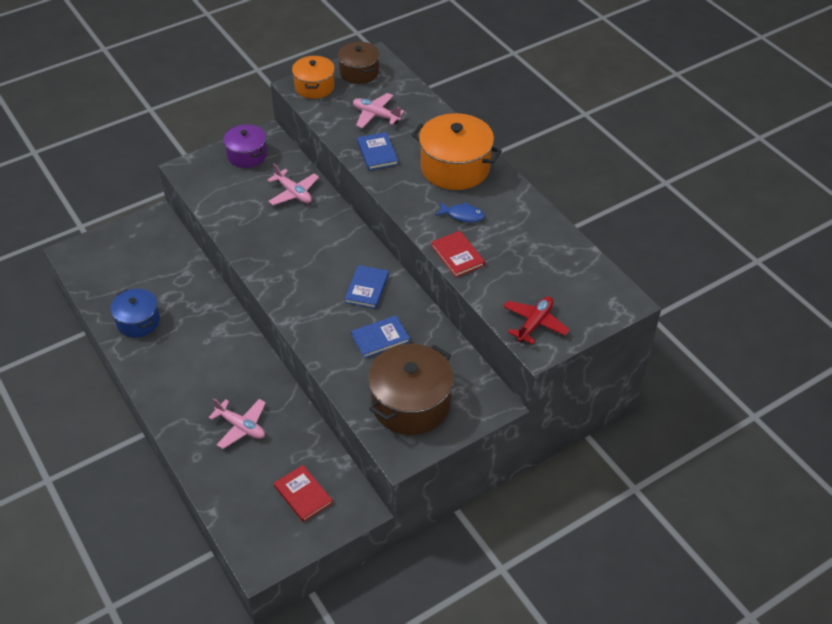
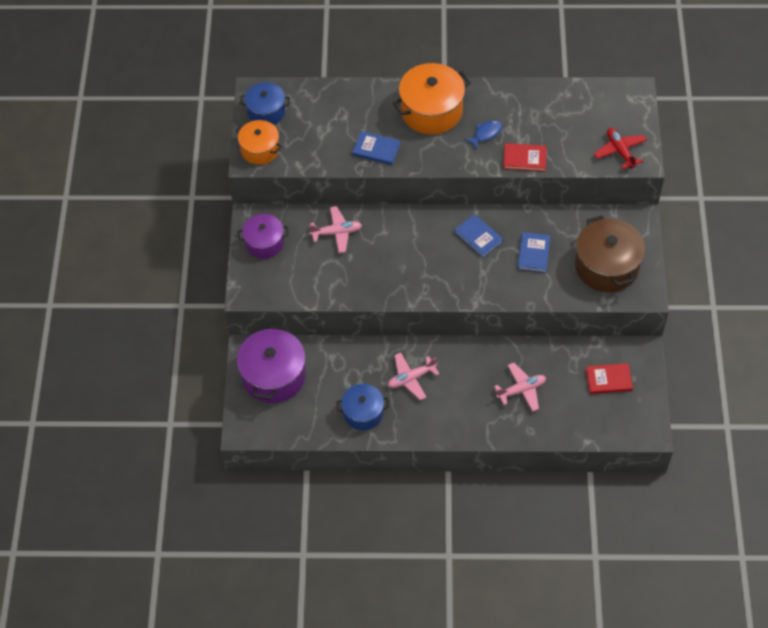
camera: 55 degrees left, 10 degrees up
(140, 245) = (273, 376): none -> purple pot
(359, 72) = (266, 111): brown pot -> blue pot
(376, 115) = (330, 128): pink plane -> pink plane (411, 378)

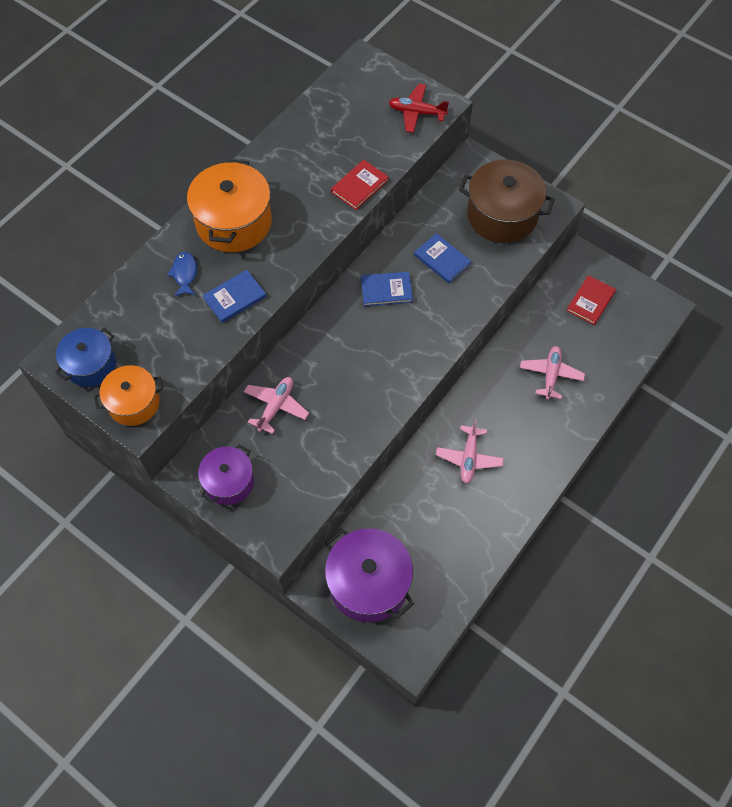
camera: 55 degrees left, 5 degrees up
(363, 413) = (475, 527): blue pot -> none
(486, 134) = (303, 197): blue fish -> blue fish (184, 274)

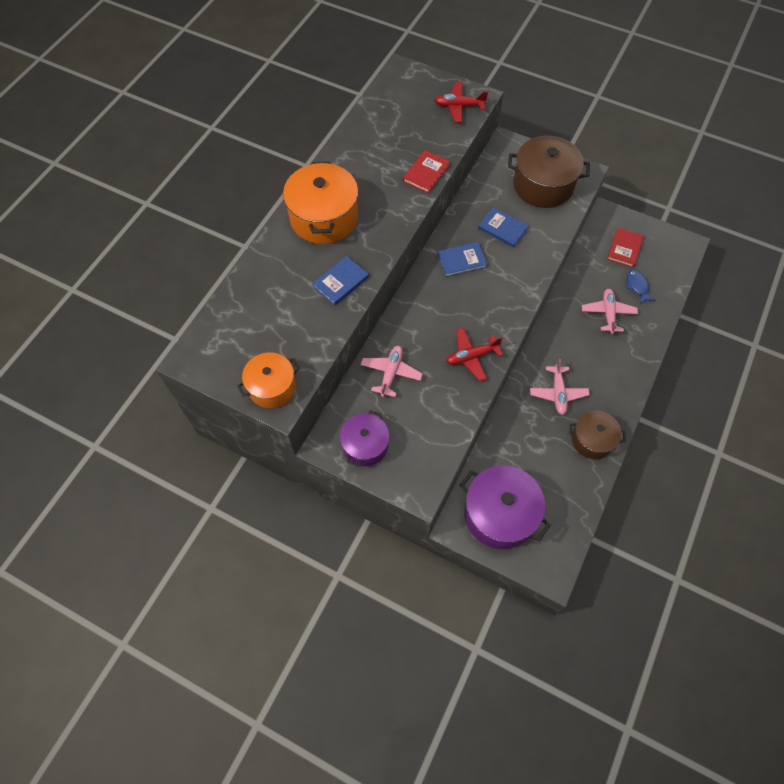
camera: 10 degrees left, 0 degrees up
(91, 365) = (224, 360): blue pot -> none
(184, 274) = (291, 268): blue fish -> blue fish (637, 286)
(369, 402) = (471, 356): none -> red plane
(494, 517) = (592, 440): none -> brown pot

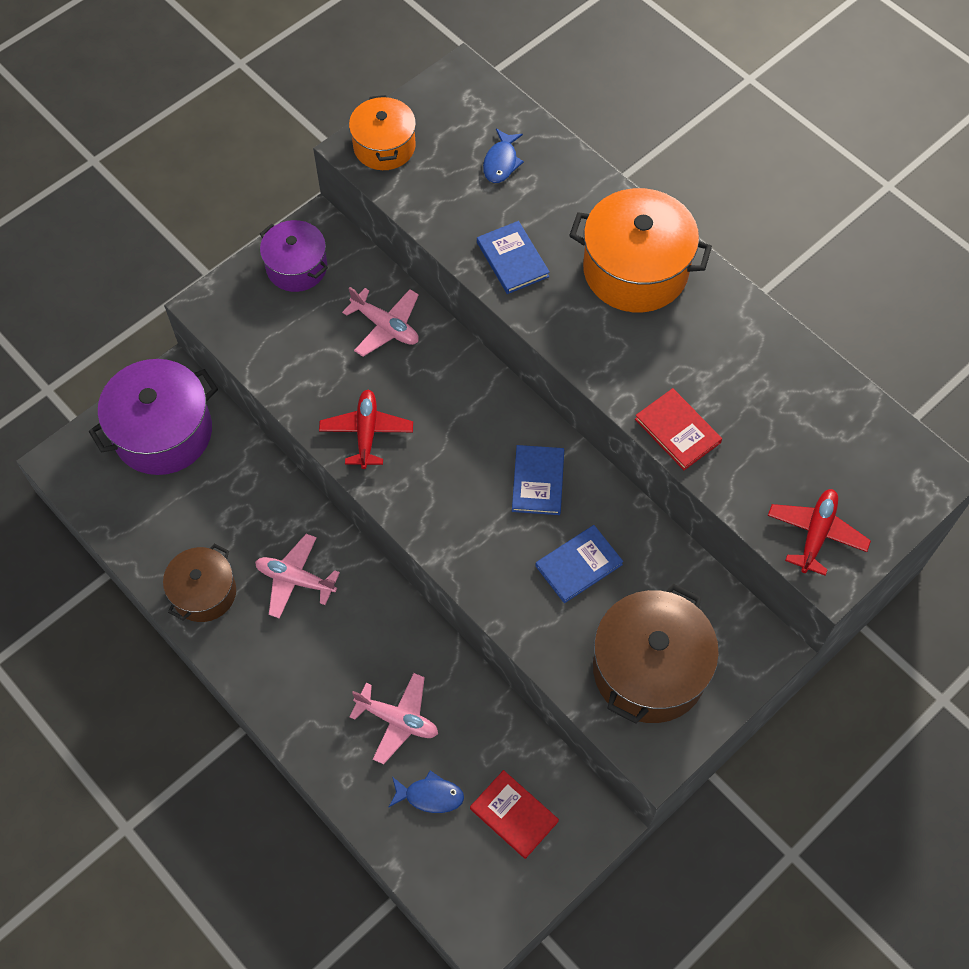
camera: 110 degrees right, 0 degrees up
(263, 311) = (501, 162): none -> blue fish

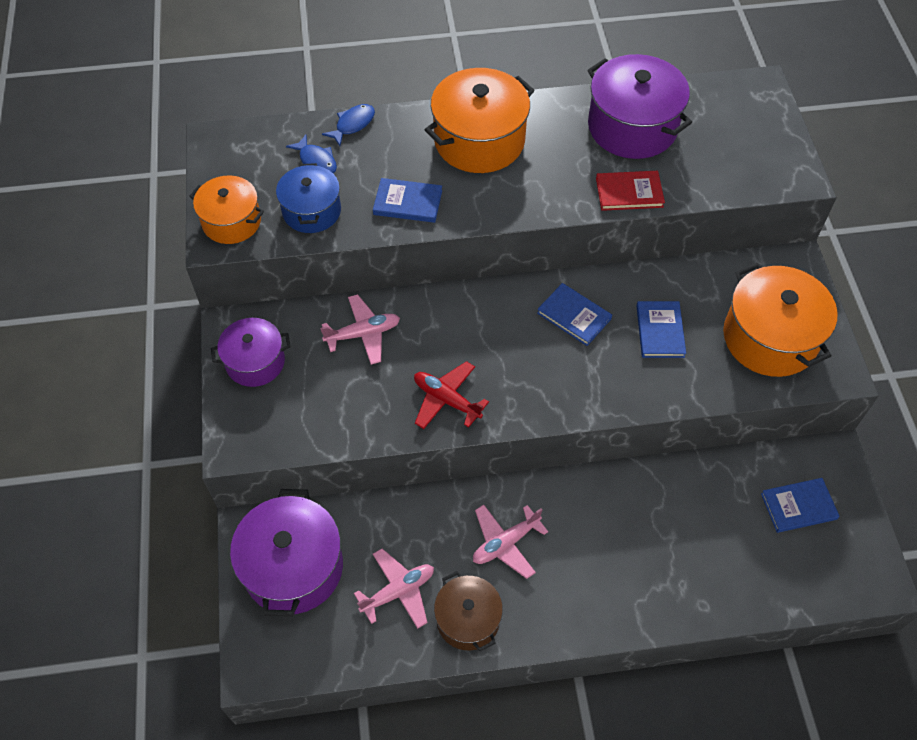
camera: 55 degrees left, 5 degrees down
(397, 720) = (674, 540): pink plane -> pink plane (398, 591)
(430, 796) = (750, 553): blue fish -> blue fish (353, 124)
(443, 195) = (311, 211): none -> blue pot
(514, 815) = (798, 506): red book -> blue book
(649, 669) = (770, 338): brown pot -> orange pot
(768, 387) = (632, 127): none -> purple pot
(816, 534) = (763, 168): red plane -> none

